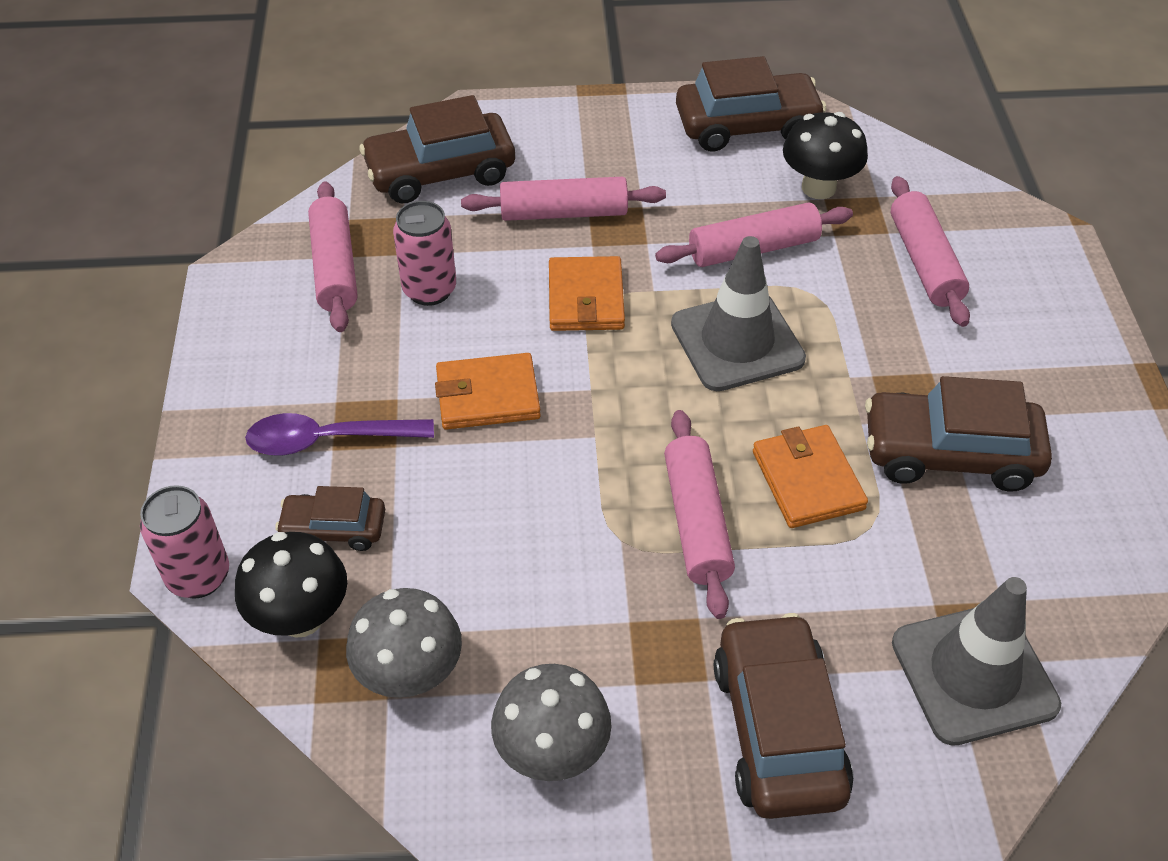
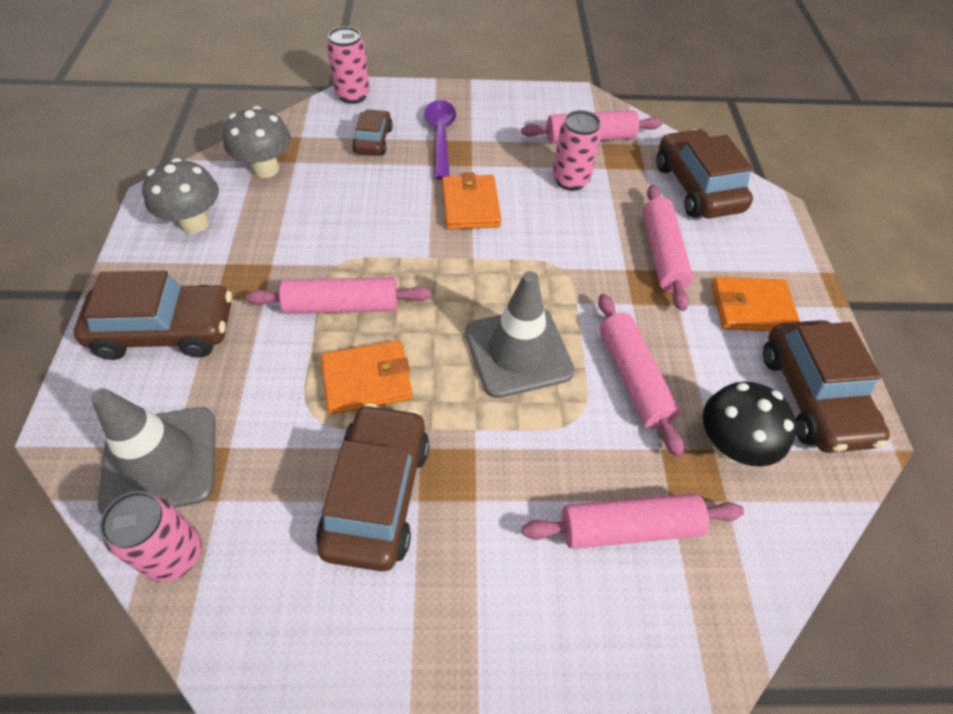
camera: 90 degrees right, 5 degrees up
(301, 617) = (316, 130): black mushroom -> none
(586, 298) = (565, 261): orange wallet -> orange wallet (752, 308)
(1075, 626) = (174, 554): none -> pink can

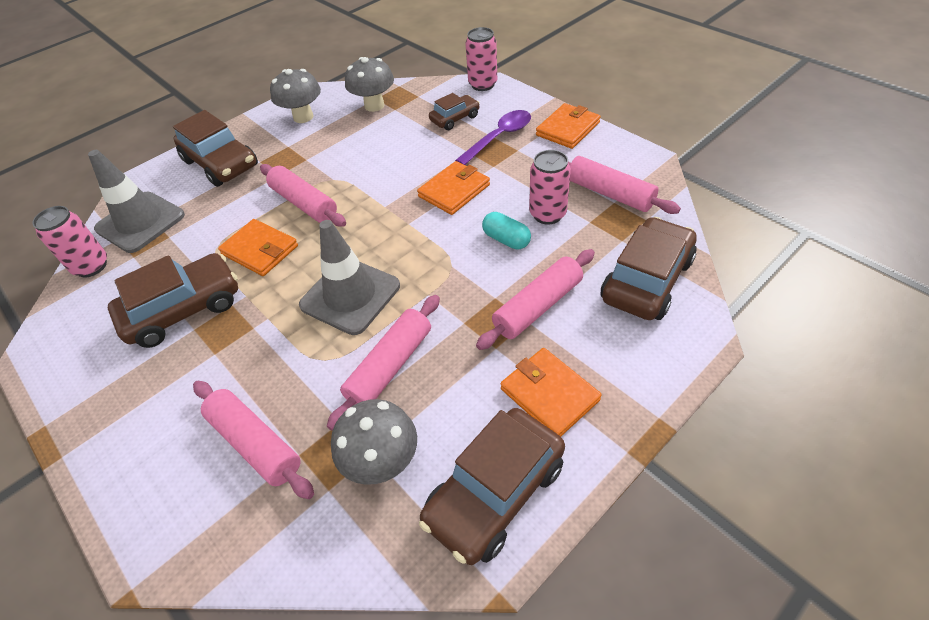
camera: 55 degrees right, 5 degrees down
(486, 101) = (567, 129): none -> orange wallet
(570, 219) = (506, 239): none -> turquoise capsule
(729, 446) = (382, 462): black mushroom -> grey mushroom

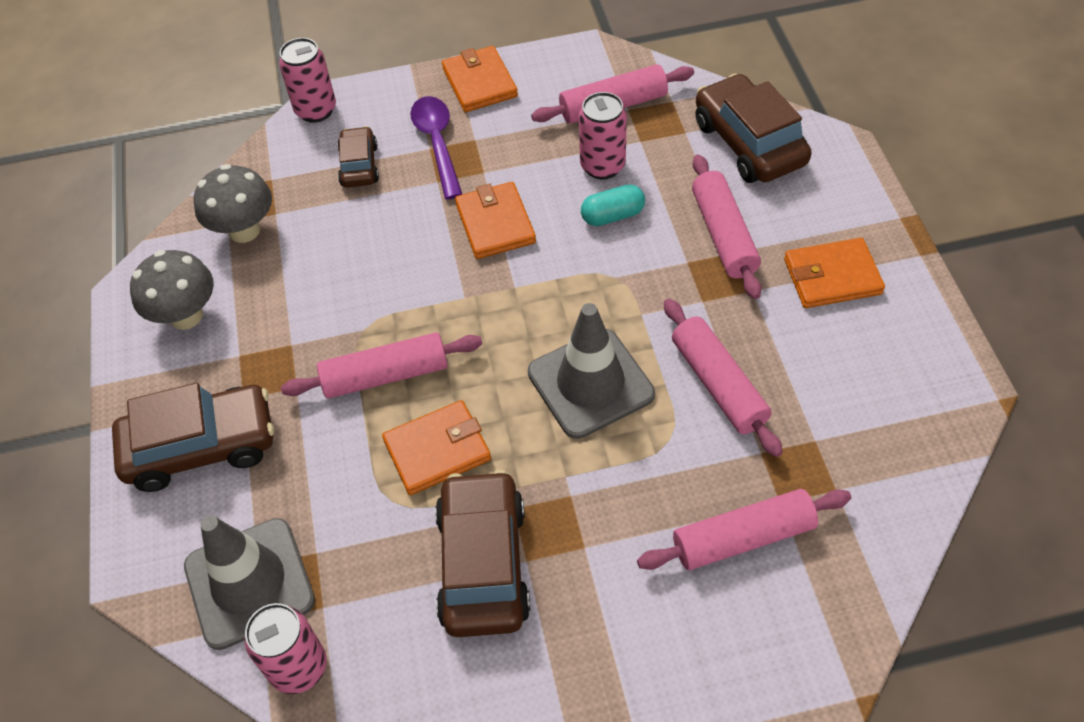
camera: 60 degrees left, 5 degrees up
(382, 462) = (830, 433): grey mushroom -> none
(495, 492) = (909, 361): brown car -> none

